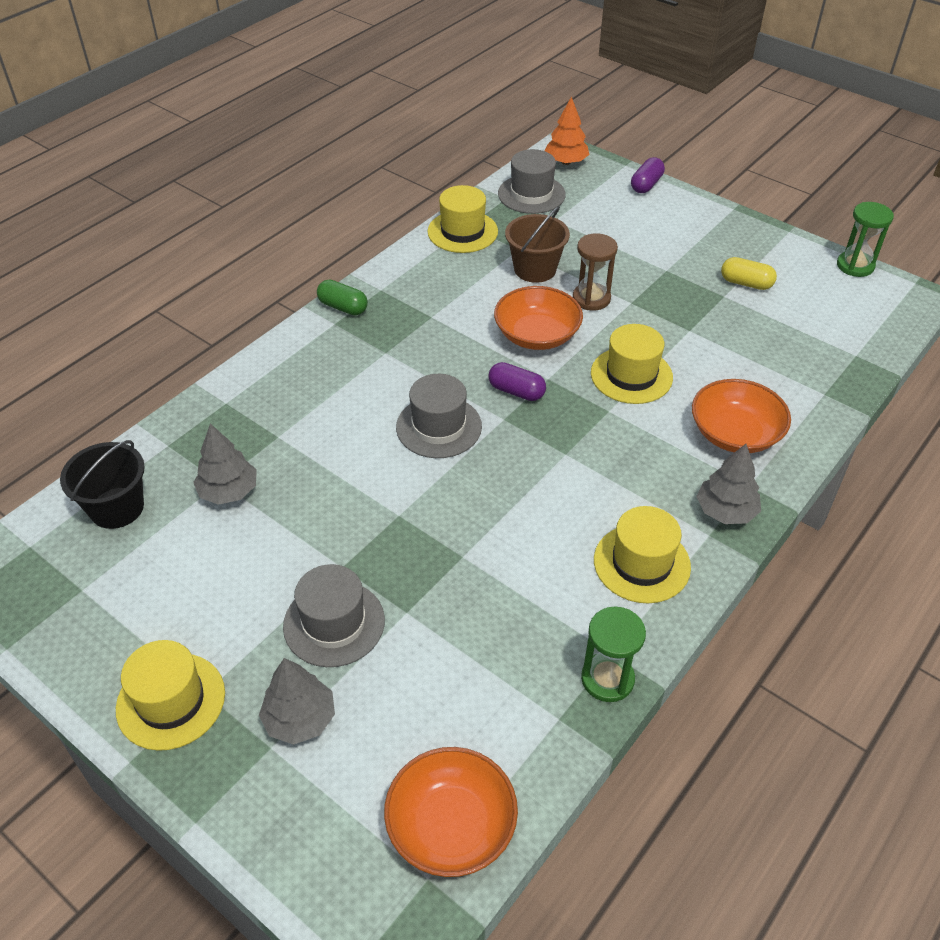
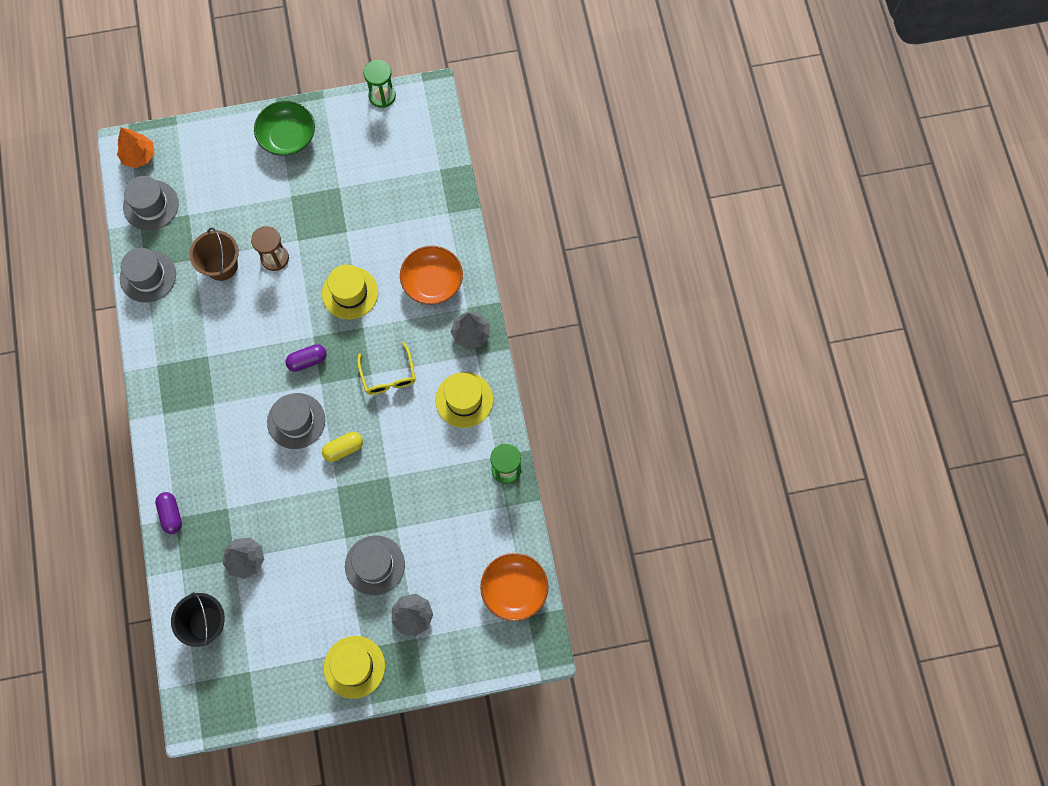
camera: 50 degrees left, 25 degrees up
(343, 307) = (153, 398): green capsule -> none
(462, 232) = (148, 276): yellow hat -> grey hat
(537, 335) = (275, 313): orange bowl -> none
(582, 470) = (388, 376): none -> yellow glasses
(646, 185) = (207, 132): purple capsule -> purple capsule (171, 514)
(718, 232) = (287, 137): none -> green bowl
(746, 283) = (340, 166): yellow capsule -> yellow capsule (343, 449)

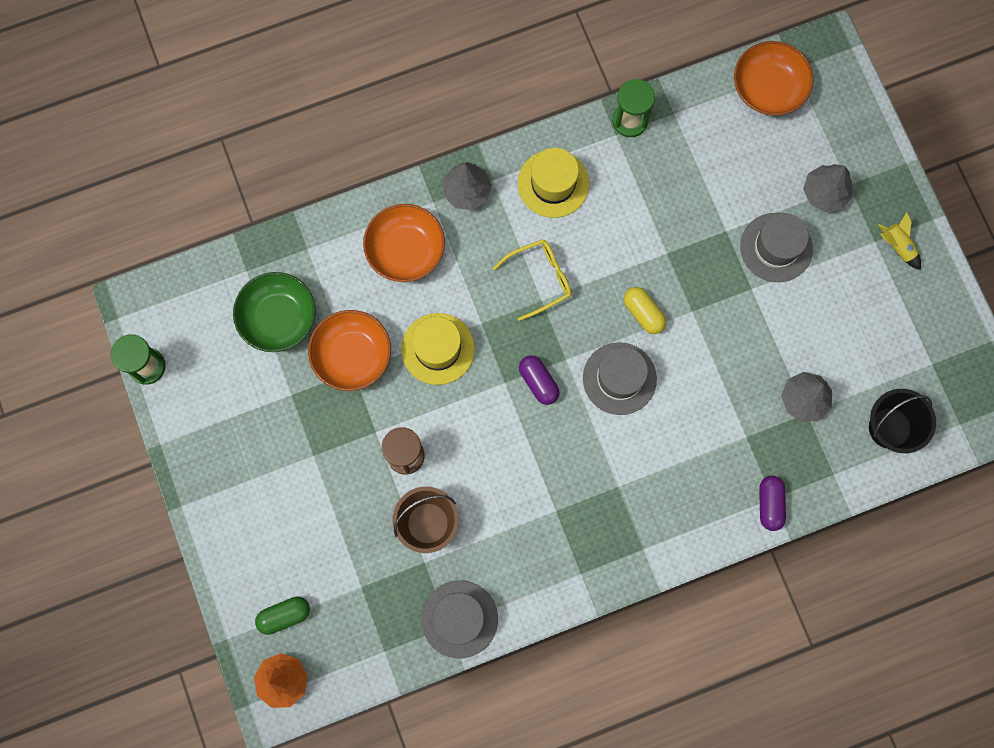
camera: 100 degrees left, 5 degrees up
(151, 205) = (355, 643): grey hat -> none
(171, 514) = (769, 504): purple capsule -> purple capsule turned 60 degrees counterclockwise
(182, 162) = (284, 615): none -> green capsule
(287, 137) = (225, 480): green bowl -> green bowl (278, 318)
(354, 667) = (897, 246): yellow hat -> yellow rocket
(358, 232) = (352, 355): none -> orange bowl

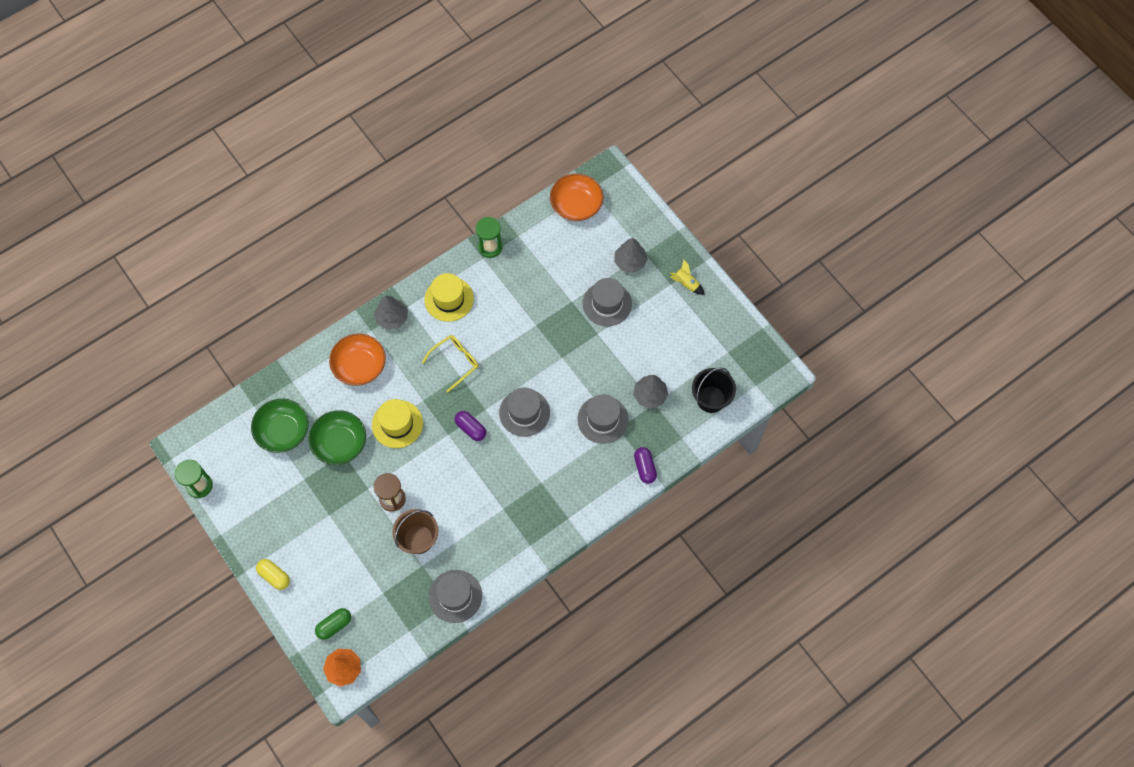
camera: 15 degrees left, 10 degrees down
(352, 355) = (340, 443): orange bowl -> green bowl
(643, 313) = (530, 367): yellow capsule -> yellow capsule (274, 576)
(727, 417) = (602, 419): none -> grey hat

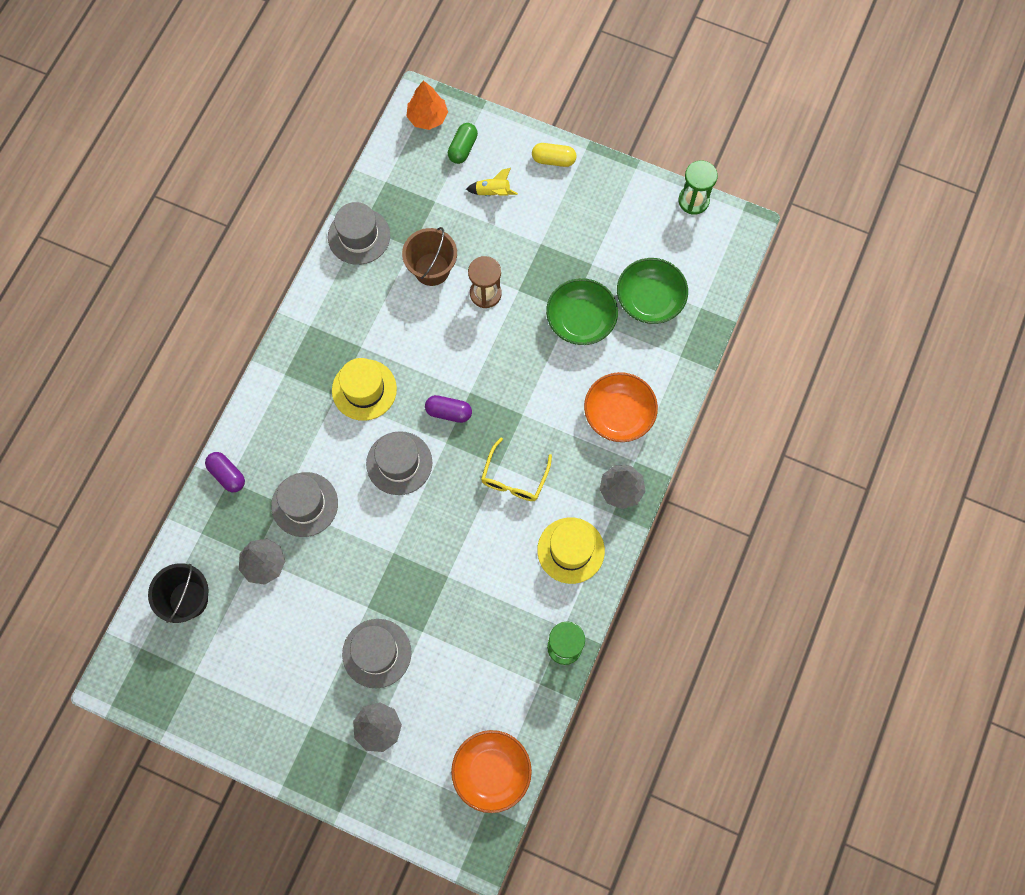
camera: 150 degrees right, 5 degrees up
(397, 424) = (533, 373): yellow hat -> yellow hat (364, 390)
(686, 283) = (291, 738): yellow rocket -> yellow rocket (493, 192)

